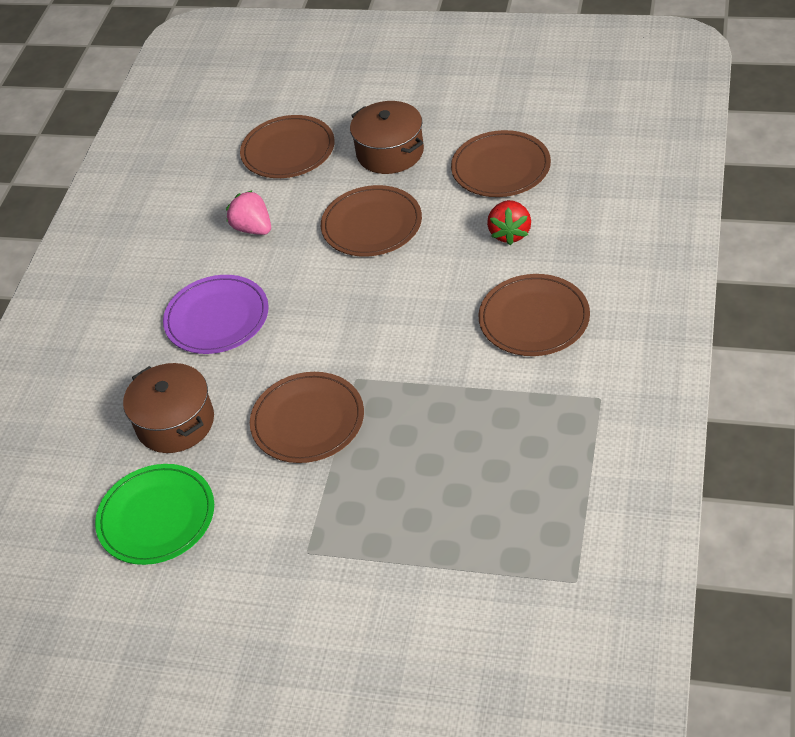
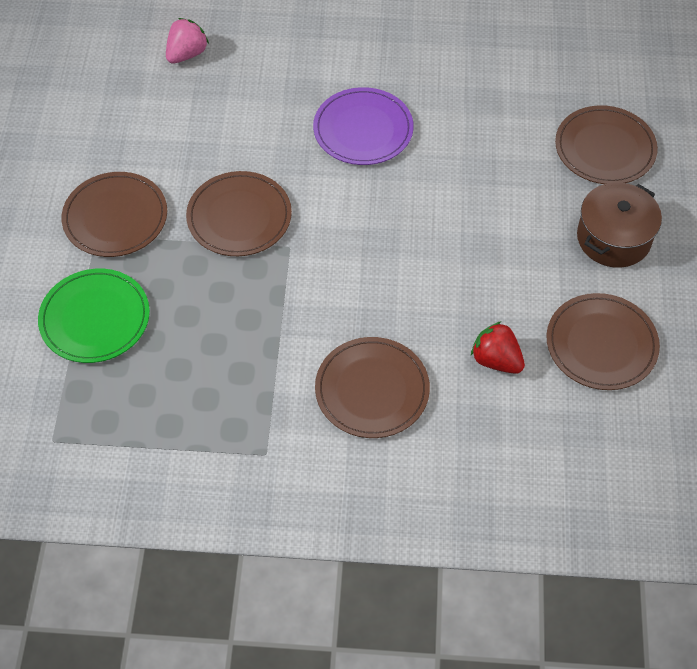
camera: 75 degrees right, 10 degrees up
(156, 517) = (138, 128): green plate -> green plate (95, 318)
(175, 422) = (238, 122): brown pot -> none
(253, 228) = (485, 137): pink strawberry -> pink strawberry (187, 54)
(371, 225) = (499, 235): brown plate -> brown plate (115, 217)
(510, 233) = (496, 360): red strawberry -> red strawberry turned 45 degrees clockwise

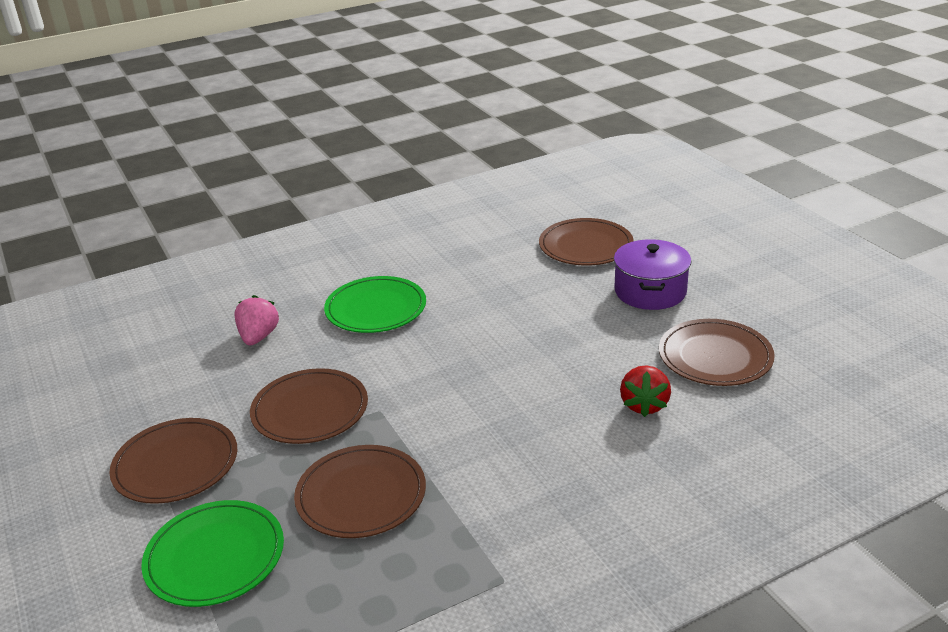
camera: 30 degrees left, 25 degrees down
(187, 54) = (162, 322): pink strawberry -> pink strawberry (258, 337)
(363, 129) = (376, 308): purple plate -> green plate
(372, 390) = (558, 477): brown plate -> brown plate (361, 495)
(496, 360) = (644, 405): red strawberry -> red strawberry turned 90 degrees counterclockwise
(613, 238) = (650, 291): brown pot -> purple pot

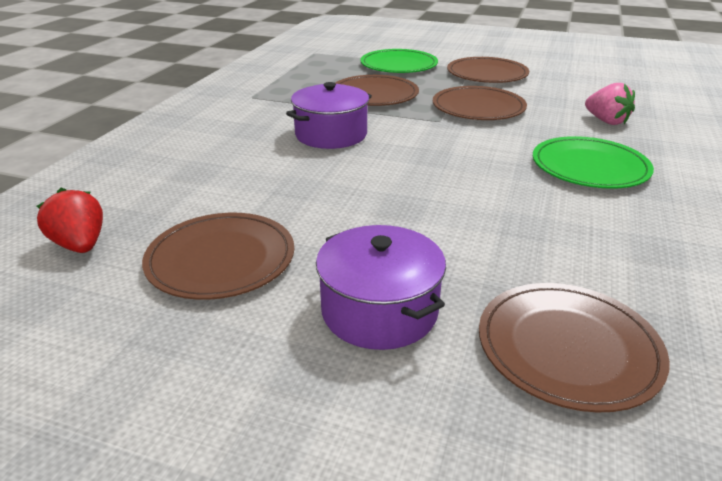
camera: 135 degrees right, 0 degrees up
(503, 445) = (331, 134): none -> purple pot
(644, 405) = (255, 191): red strawberry -> red strawberry (80, 245)

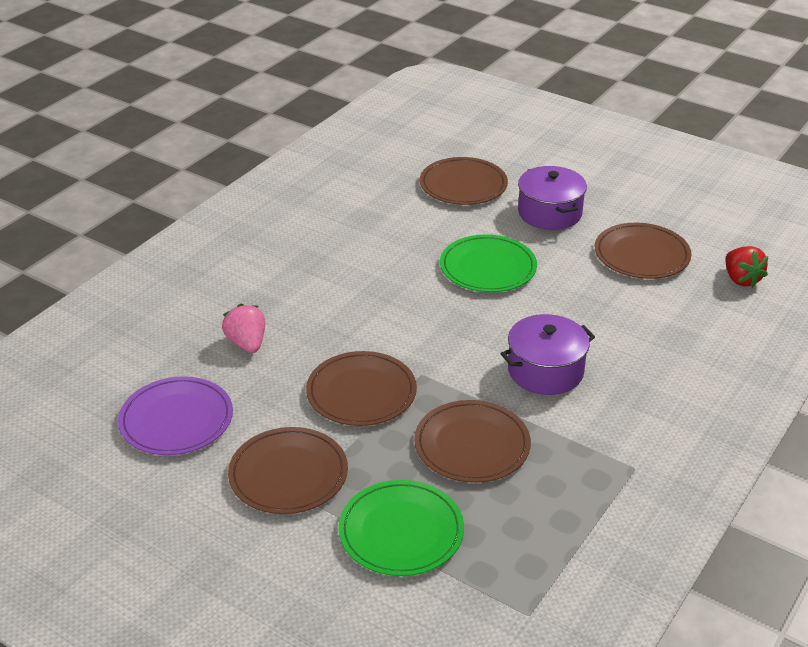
camera: 165 degrees left, 5 degrees up
(589, 167) = (331, 288): green plate -> green plate (488, 267)
(591, 84) = (176, 420): none -> purple plate

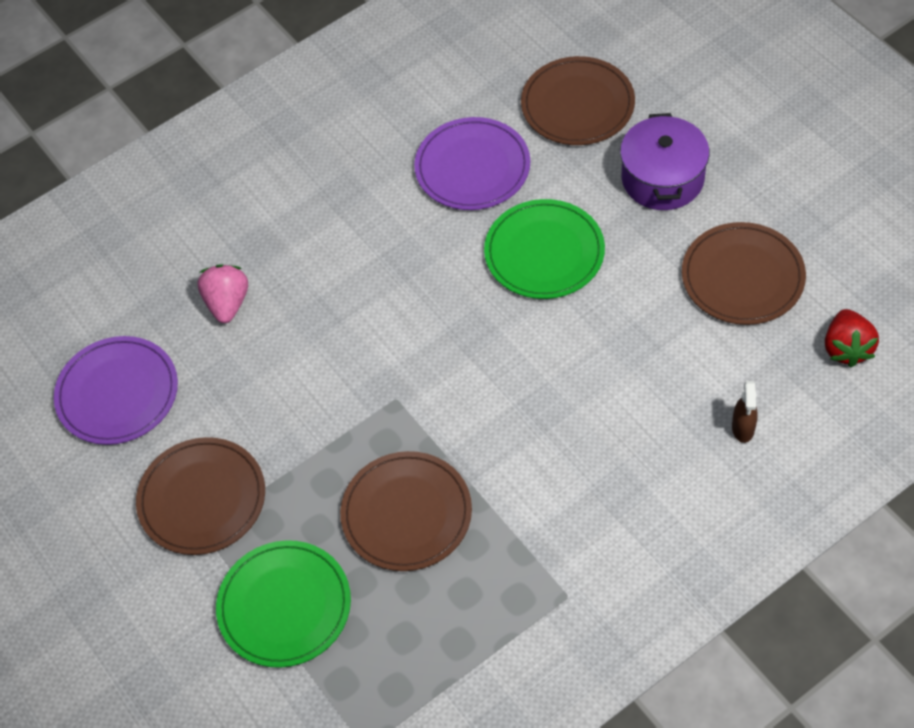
camera: 25 degrees right, 20 degrees up
(361, 392) = (320, 407): brown plate -> none
(404, 230) = (472, 167): none -> purple plate
(545, 371) = (536, 430): purple pot -> none
(699, 338) = (743, 428): none -> brown spray bottle

